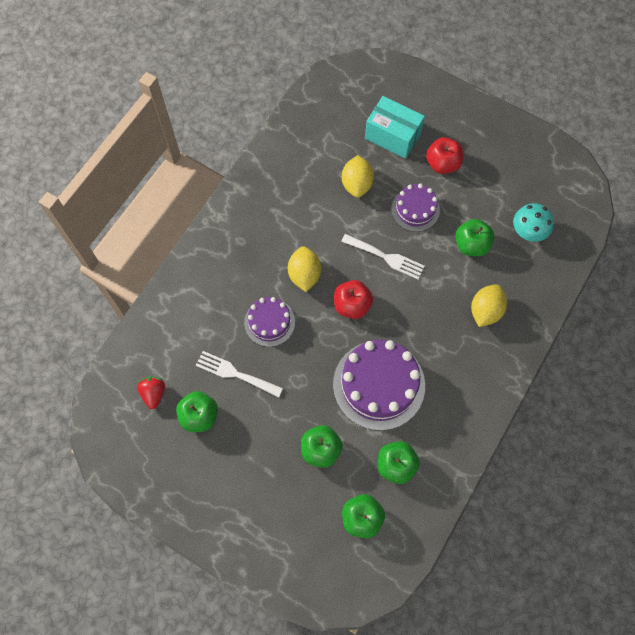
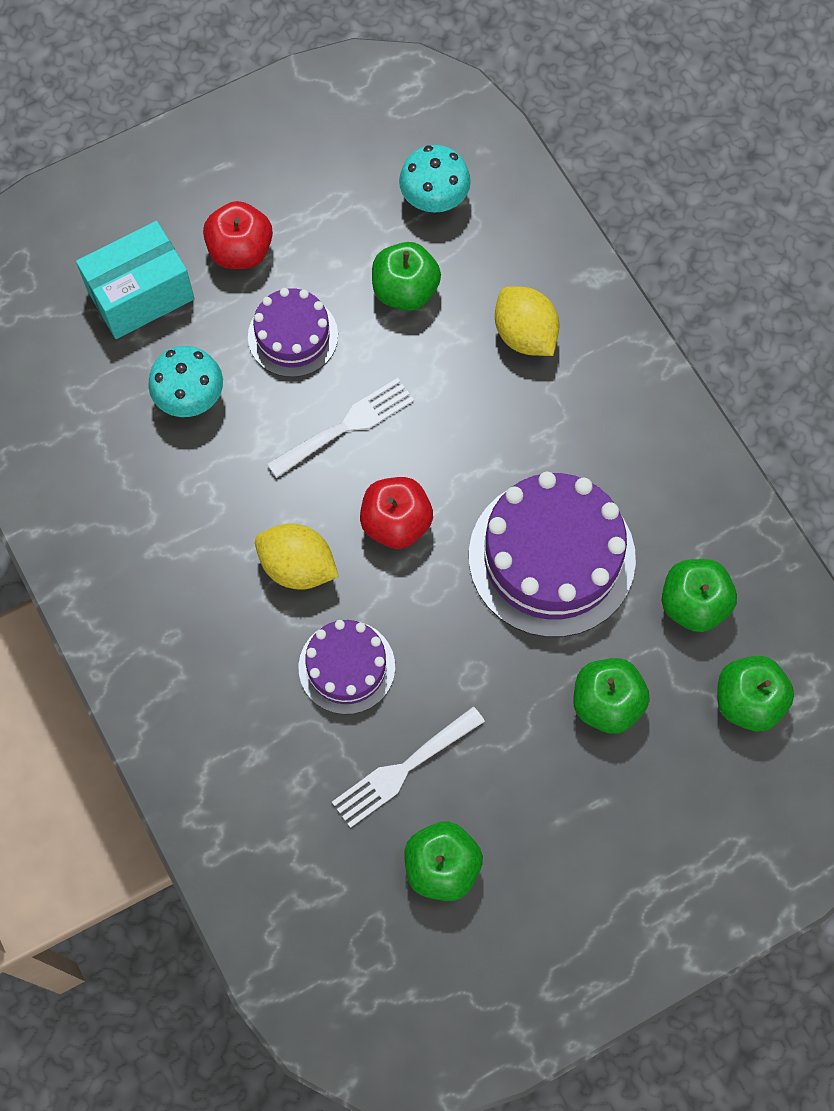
camera: 60 degrees left, 0 degrees up
(153, 393) = (358, 923): red strawberry -> none
(357, 184) = (190, 397): yellow lemon -> turquoise mushroom

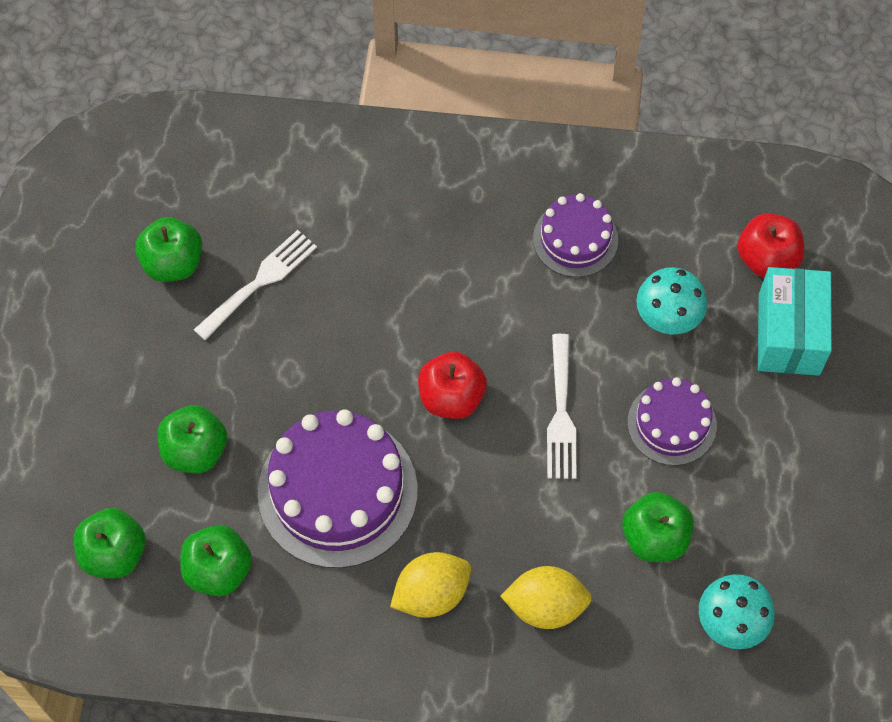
camera: 125 degrees right, 5 degrees down
(240, 251) = (781, 432): red apple -> red apple (766, 259)
(298, 567) = (468, 307): yellow lemon -> yellow lemon (431, 594)
(346, 667) = (364, 292): purple cake -> purple cake (575, 239)
(403, 769) = (260, 281): white fork -> white fork turned 45 degrees clockwise

